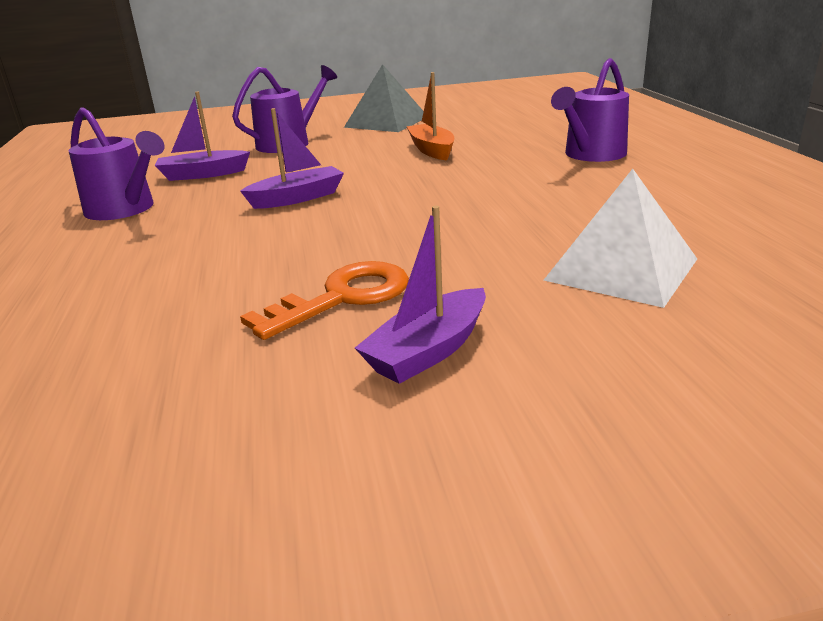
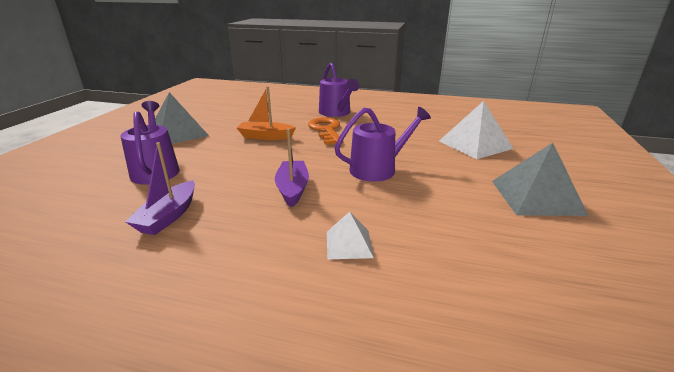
camera: 65 degrees left, 0 degrees up
(124, 209) = (203, 268): purple watering can -> purple watering can (377, 169)
(191, 250) = (349, 244): none -> white pyramid
(343, 298) = (468, 205): orange key -> orange key (326, 130)
(428, 351) = (536, 197): purple boat -> grey pyramid

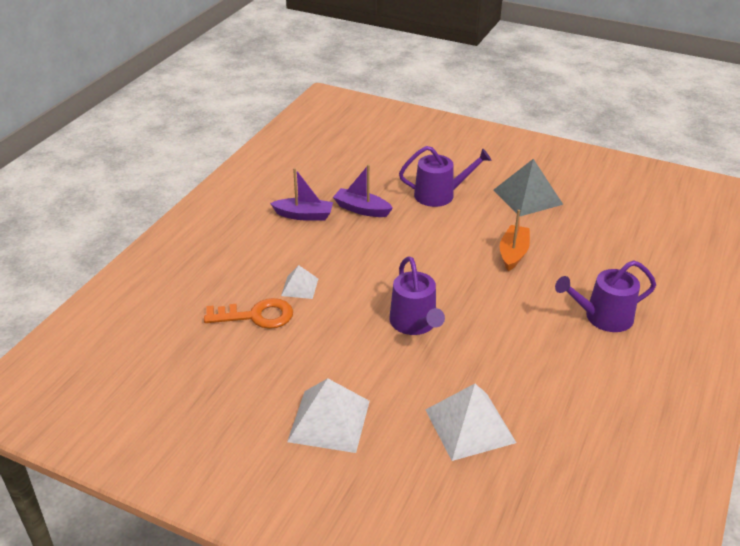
camera: 100 degrees right, 10 degrees up
(292, 189) = (387, 266): purple boat -> purple boat (304, 215)
(326, 130) = (532, 300): orange key -> orange key (256, 316)
(536, 197) = (329, 420): grey pyramid -> white pyramid

